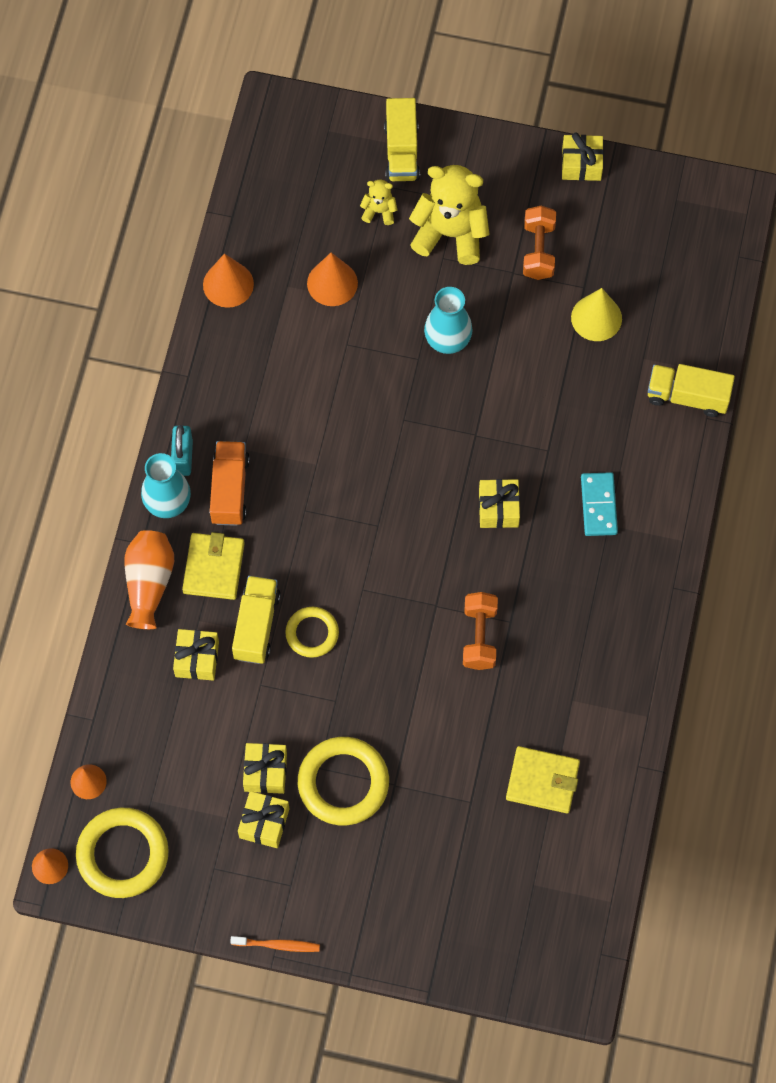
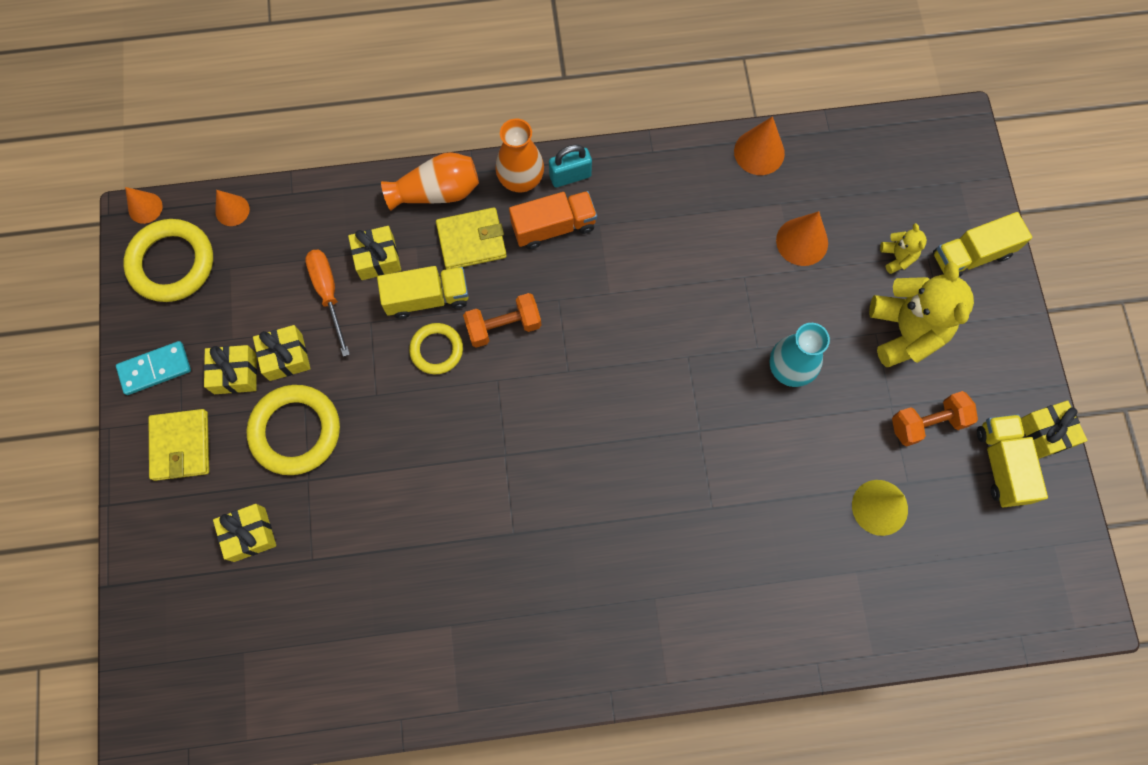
camera: 70 degrees right, 5 degrees up
(167, 503) = (521, 179): turquoise vase -> orange vase
(215, 715) = (328, 294): none -> orange screwdriver
(277, 945) = (120, 428): orange toothbrush -> none
(479, 637) = (487, 508): orange dumbbell -> orange dumbbell (503, 326)
(498, 508) = (630, 480): yellow gift -> yellow gift (249, 534)
(542, 781) = (354, 624): yellow wallet -> yellow wallet (181, 446)
(599, 505) = (672, 581): turquoise domino -> turquoise domino (155, 369)
(687, 396) = (832, 634): yellow truck -> yellow truck (1001, 464)

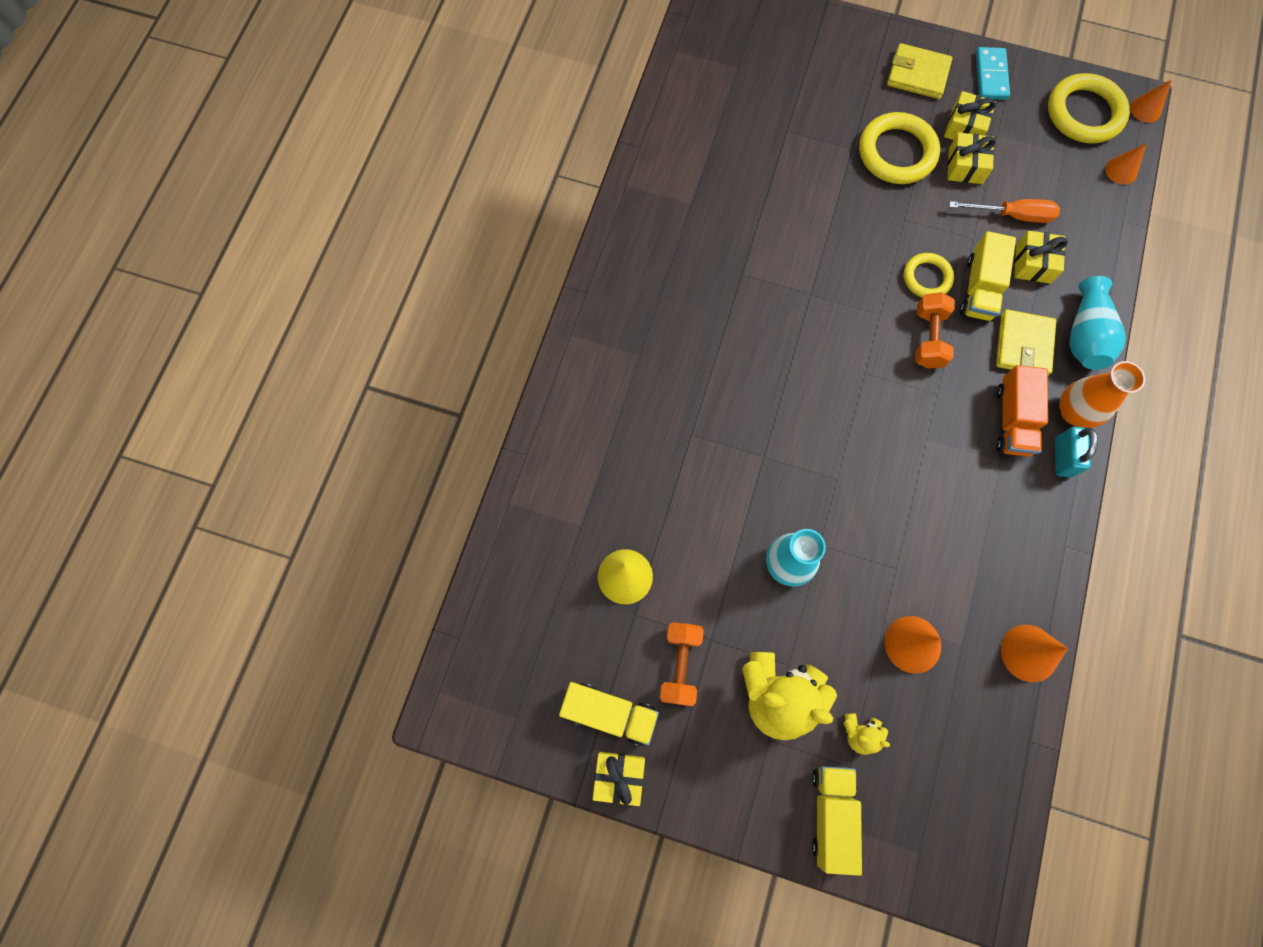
camera: 115 degrees right, 0 degrees up
(249, 534) = (825, 97): yellow gift -> none
(437, 192) = (1085, 335): orange vase -> turquoise vase

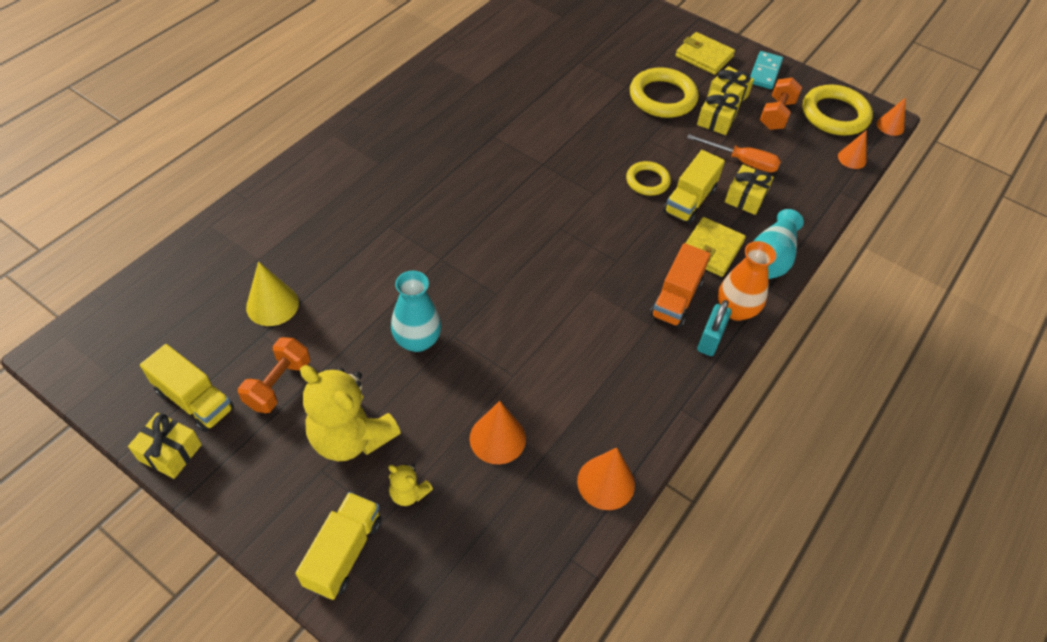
camera: 15 degrees right, 20 degrees down
(928, 338) = (628, 221): orange dumbbell -> orange dumbbell (776, 115)

